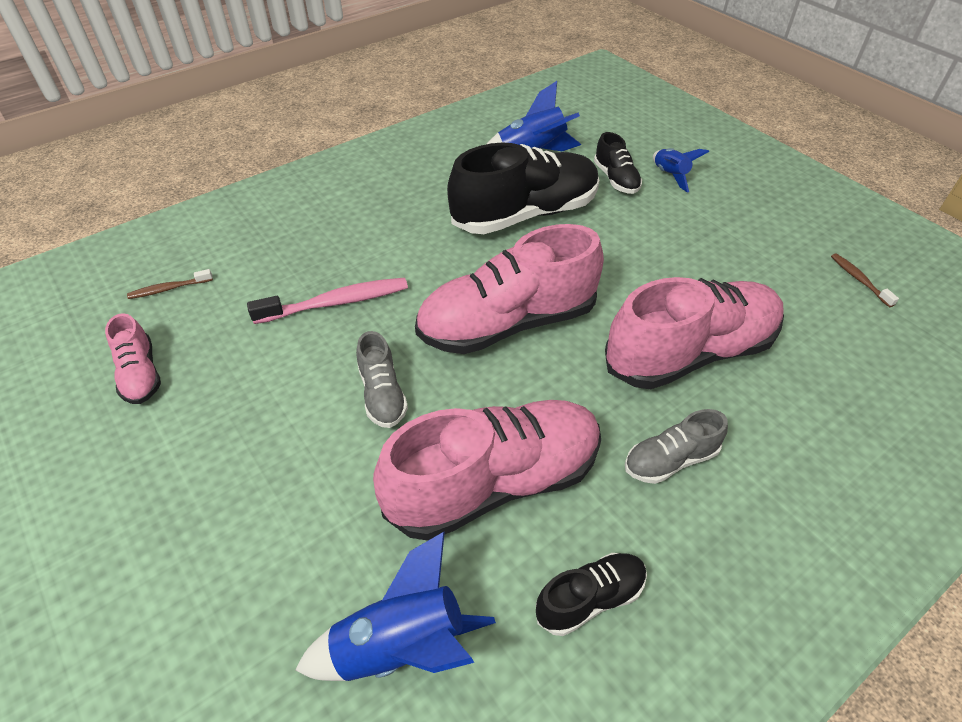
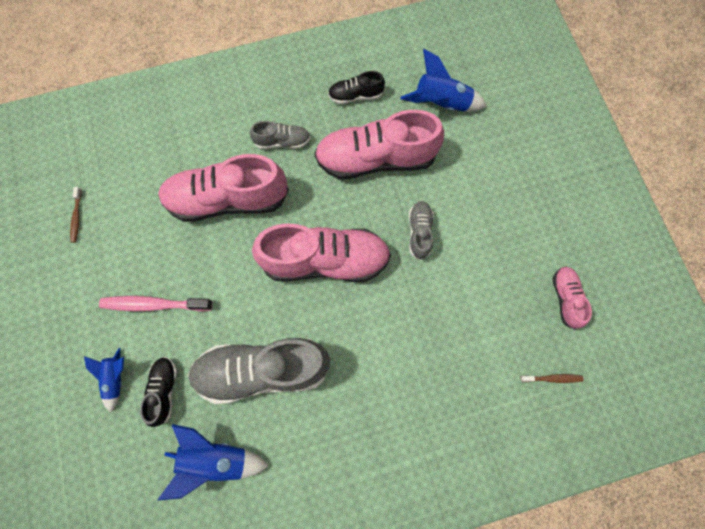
camera: 160 degrees left, 25 degrees up
(336, 302) = (433, 320): pink toothbrush -> pink toothbrush (154, 304)
(525, 214) = (262, 370): black shoe -> grey shoe

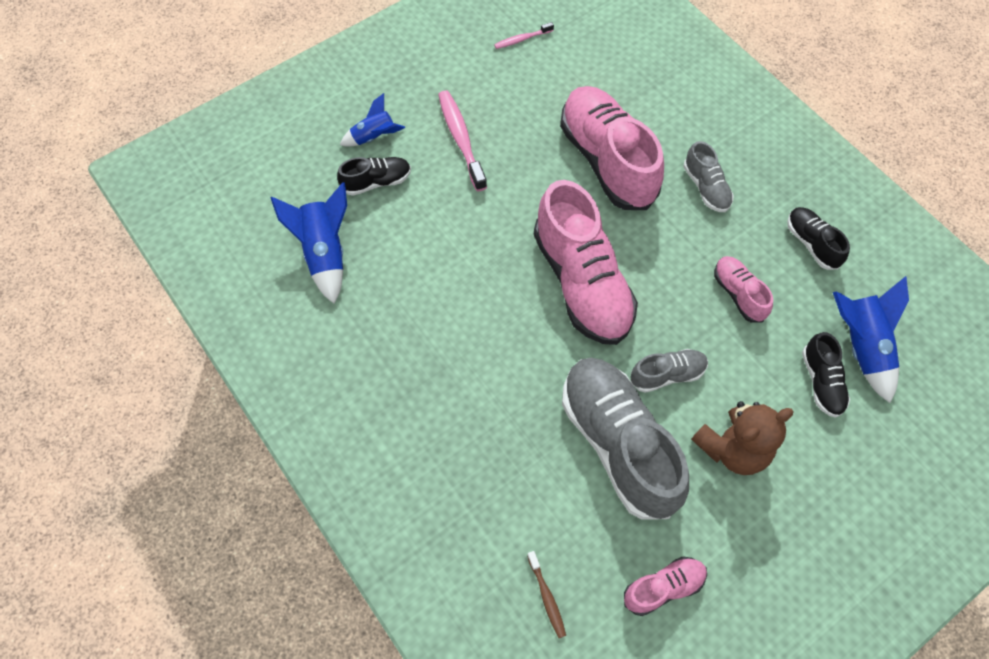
camera: 70 degrees right, 10 degrees down
(76, 217) = (522, 39): brown toothbrush -> pink toothbrush
(262, 370) = (430, 263): grey shoe -> grey shoe (618, 443)
(375, 159) = (738, 294): pink shoe -> pink shoe, size x0.48
(458, 138) = (821, 382): none -> black shoe
(486, 214) = (732, 448): none -> brown teddy bear

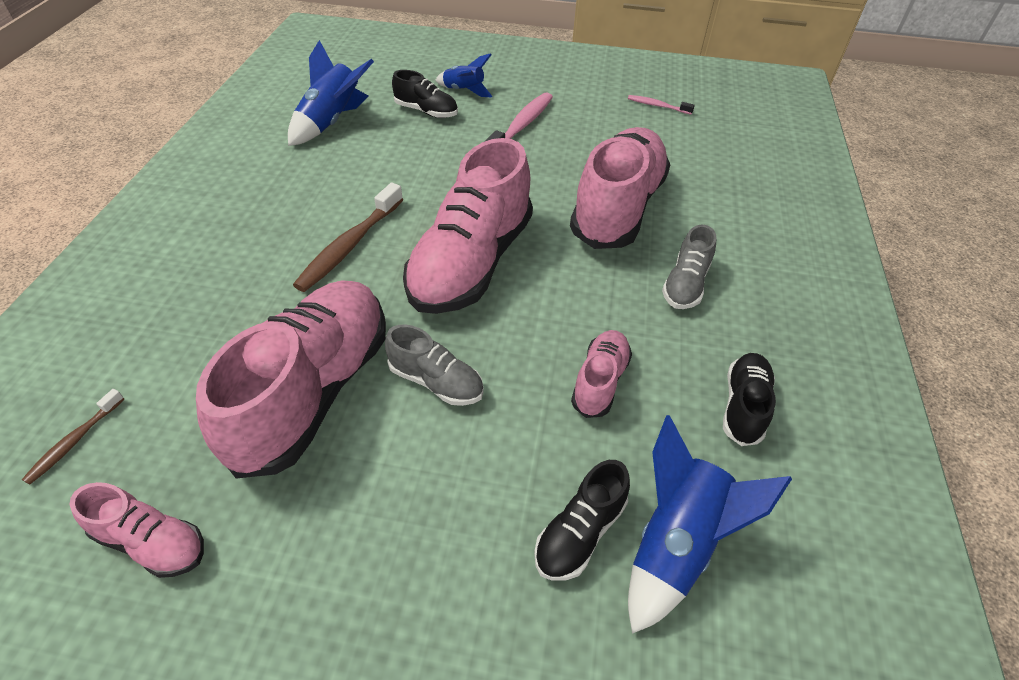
camera: 45 degrees right, 15 degrees down
(497, 340) = (349, 246): none -> brown toothbrush
(618, 443) = (314, 391): grey shoe -> pink shoe
(732, 448) = (399, 496): brown teddy bear -> none

